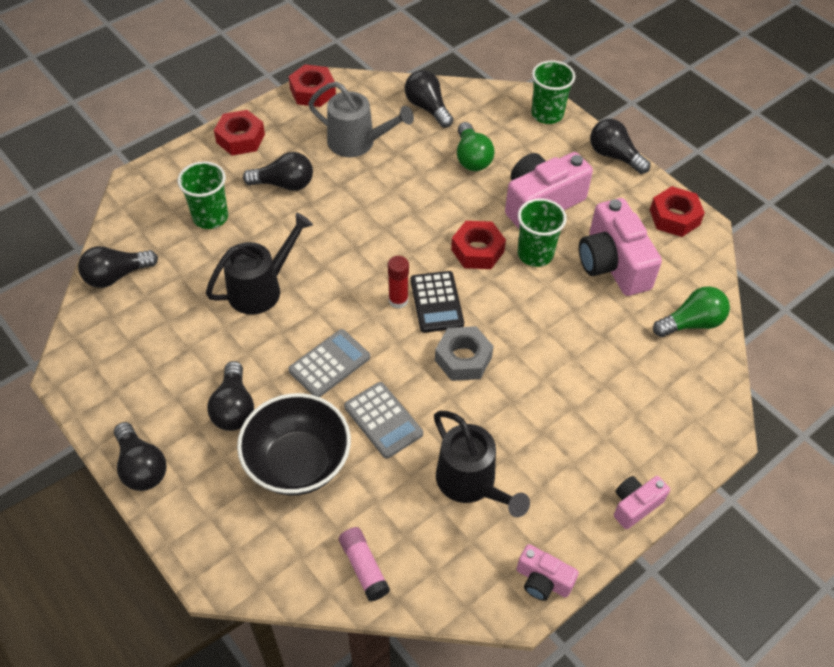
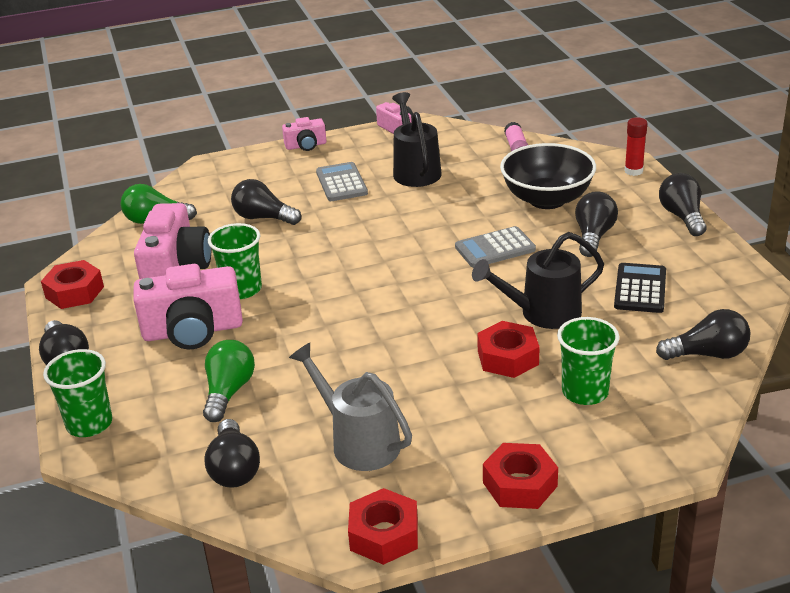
camera: 155 degrees left, 20 degrees down
(284, 184) = (479, 410): black light bulb -> black light bulb (263, 218)
(383, 420) = (464, 209): grey calculator -> grey calculator (341, 183)
(398, 300) = (405, 279): red glue stick -> red glue stick (633, 171)
(436, 302) = (368, 271): black calculator -> black calculator (640, 289)
(463, 358) = (371, 232): grey nut -> none
(477, 250) = (297, 303): red nut -> red nut (508, 357)

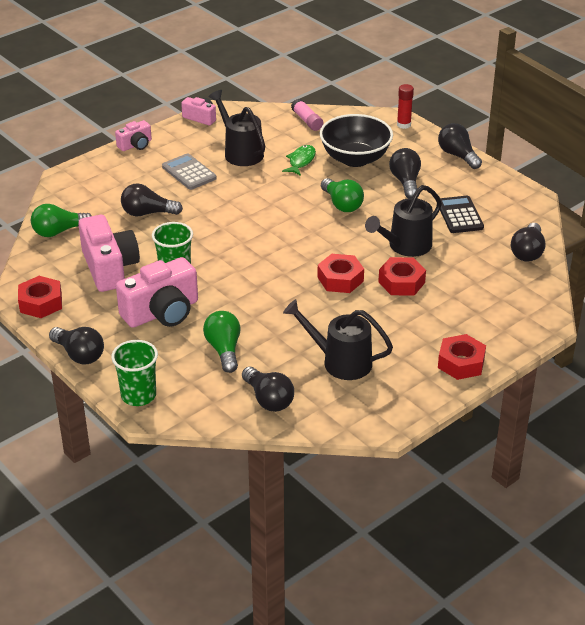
camera: 25 degrees left, 5 degrees up
(358, 442) = (339, 361): grey watering can -> black watering can
(384, 535) = (397, 414): red nut -> red nut (340, 279)
(479, 191) = (301, 161): none -> green fish
(495, 248) = (342, 204): grey calculator -> green light bulb
(585, 392) = (465, 294): green cup -> none
(708, 354) = (527, 252): black light bulb -> black light bulb turned 135 degrees clockwise

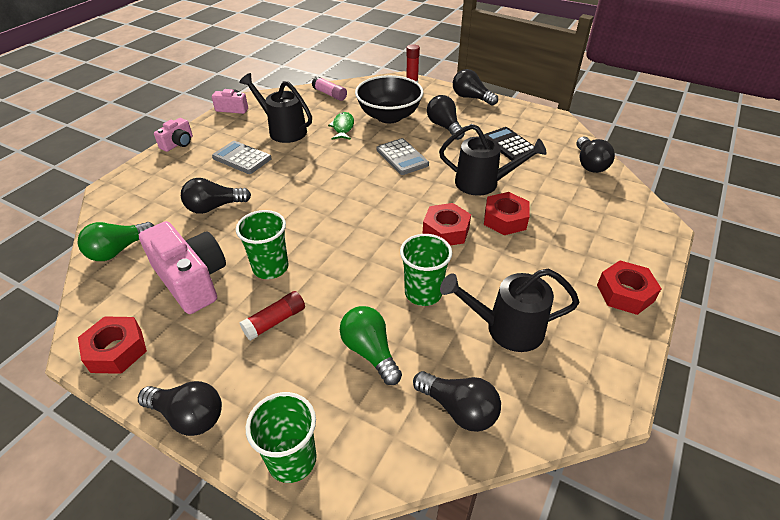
camera: 20 degrees left, 5 degrees up
(162, 312) = (275, 321): pink camera -> red glue stick
(289, 321) = (423, 293): none -> green cup
(342, 204) = (402, 157): green light bulb -> grey calculator
(405, 246) = (483, 183): black watering can -> black watering can turned 105 degrees counterclockwise

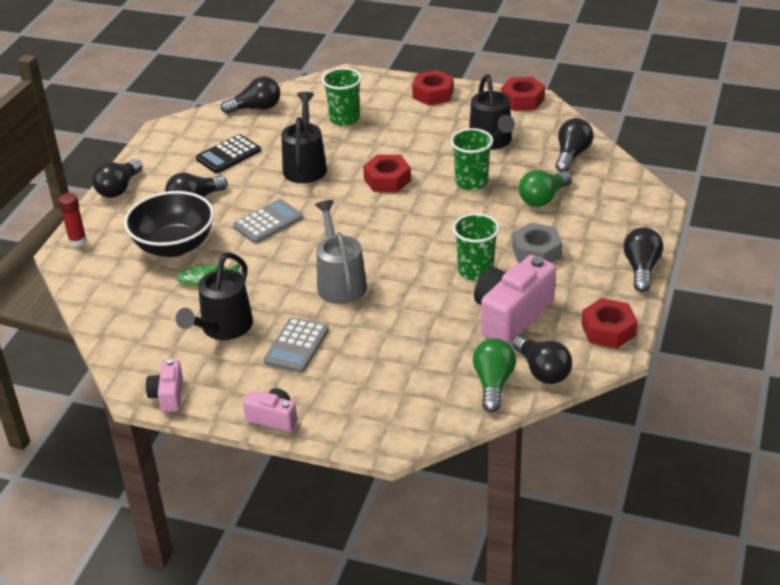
camera: 100 degrees left, 5 degrees down
(118, 250) = (493, 383): green light bulb -> green light bulb turned 120 degrees counterclockwise
(214, 207) = (399, 337): black light bulb -> black light bulb (542, 371)
(275, 321) = (536, 252): red glue stick -> grey nut
(292, 459) = (645, 214): green cup -> green cup (344, 119)
(303, 185) = (340, 282): none -> grey watering can
(330, 94) = (115, 309): pink glue stick -> none
(505, 219) = (360, 150): red nut -> red nut (522, 100)

